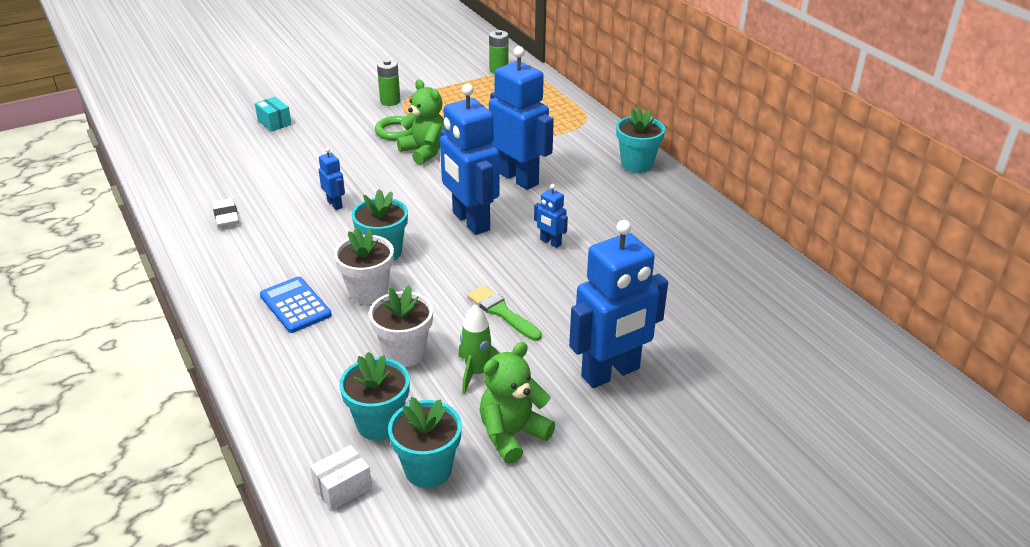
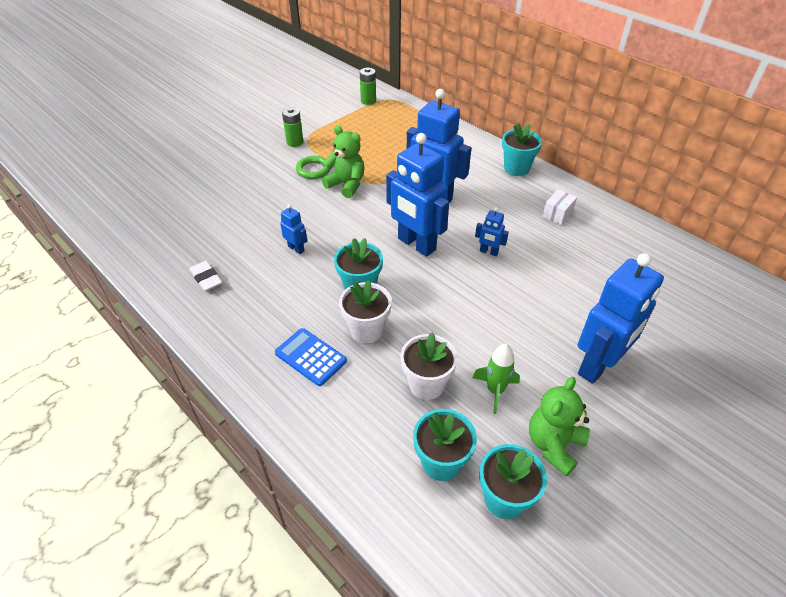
camera: 15 degrees left, 10 degrees up
(274, 122) = (206, 178): turquoise box -> none
(343, 487) = (443, 538): white box -> white box (557, 214)
(502, 312) = (485, 326): green brush -> none

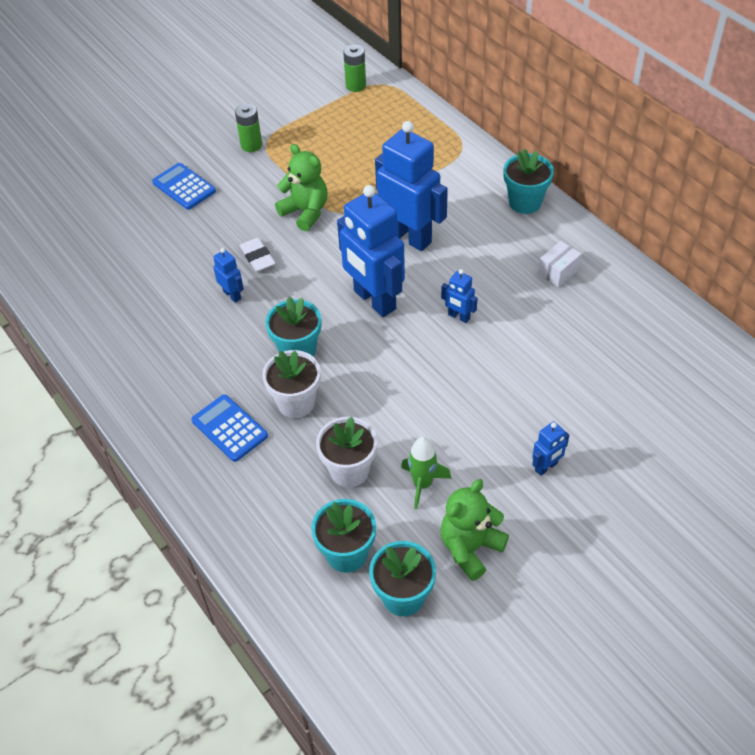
camera: 10 degrees right, 5 degrees up
(206, 278) = (126, 325): white eraser -> white eraser (257, 257)
(244, 173) = (184, 187): none -> blue calculator
(313, 170) = (268, 188): green ring -> none
(598, 365) = (546, 467): blue robot -> blue robot, size x0.44

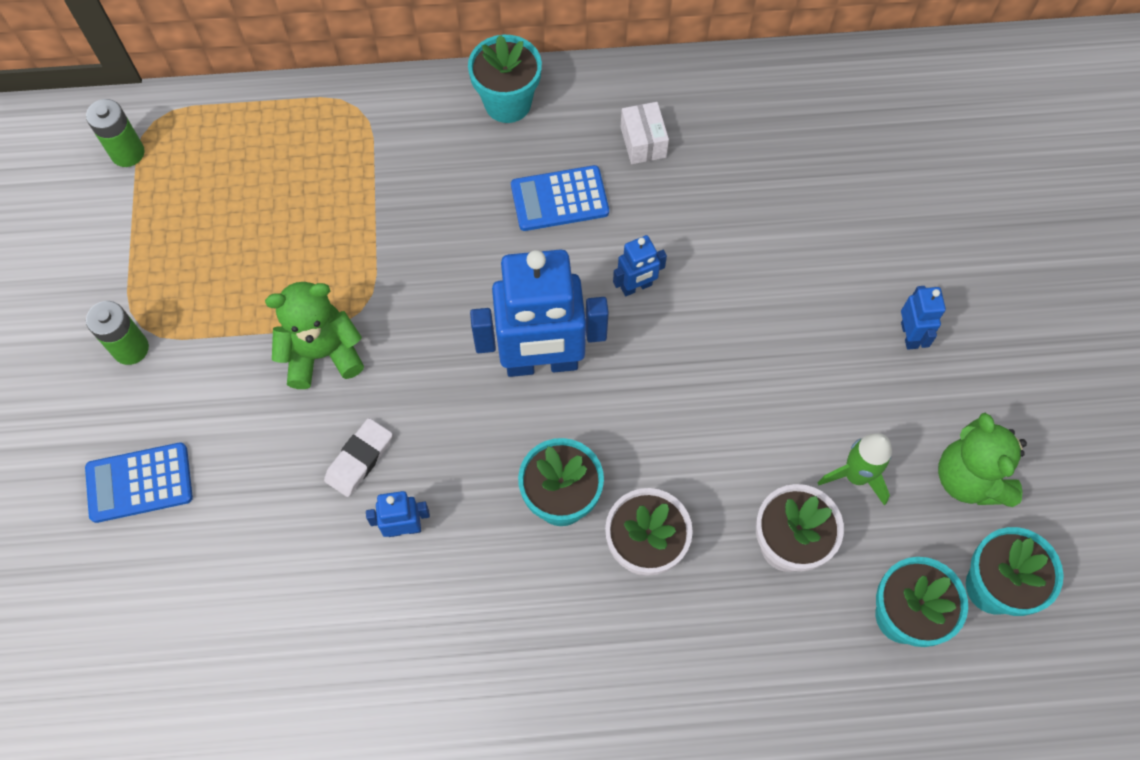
camera: 60 degrees left, 15 degrees up
(229, 428) = (632, 653): blue calculator -> blue calculator (559, 199)
(257, 257) = (359, 459): white eraser -> white eraser turned 60 degrees counterclockwise
(409, 237) = (465, 260): blue robot -> none

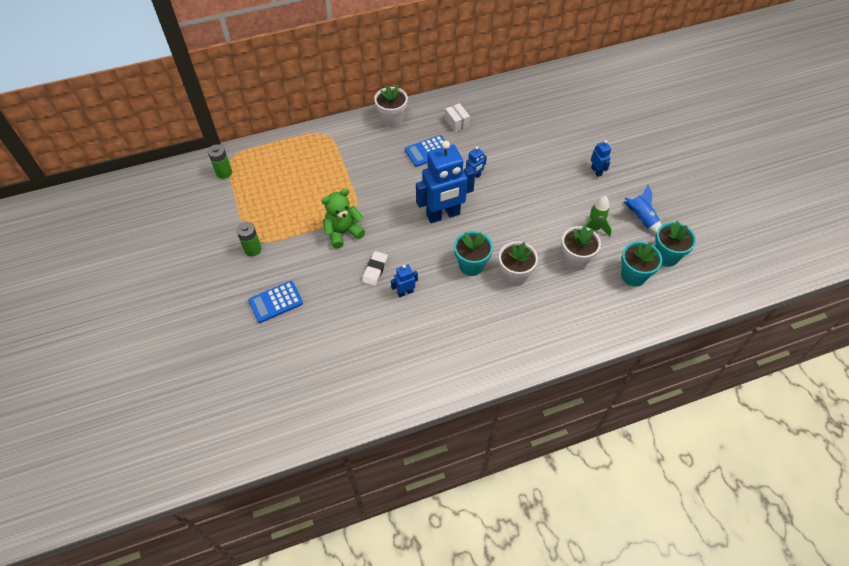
camera: 15 degrees left, 10 degrees down
(507, 103) = (392, 119): turquoise flower pot -> white flower pot
(969, 478) = (641, 218): green teddy bear -> blue rocket

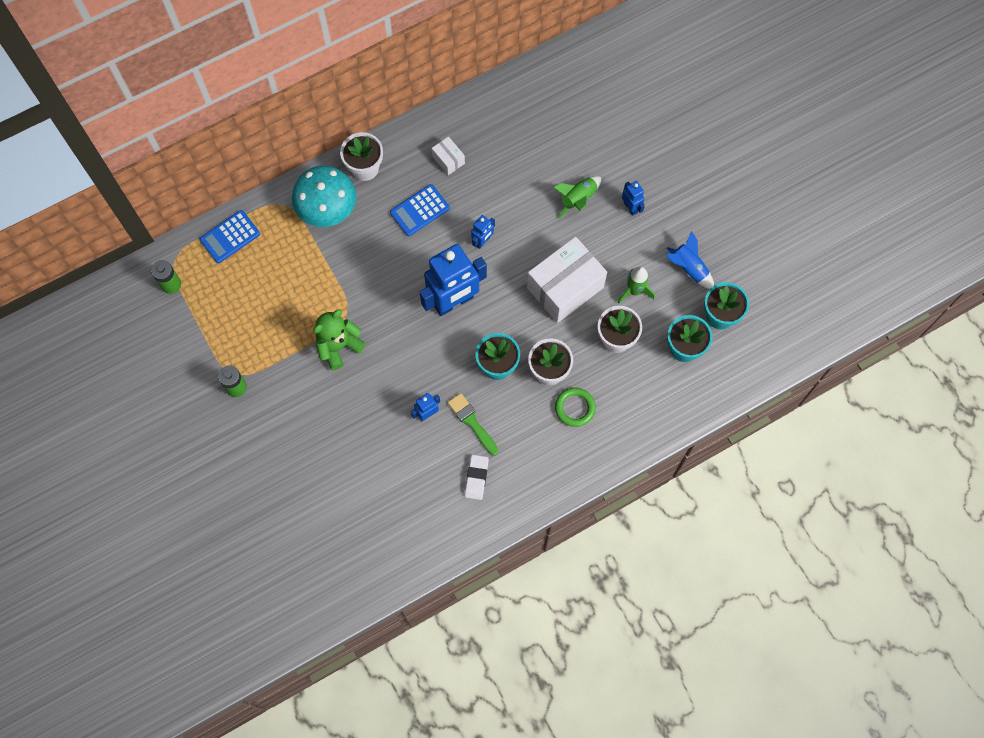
camera: 10 degrees left, 15 degrees up
(276, 302) = (281, 451): blue calculator -> blue calculator (230, 237)
(357, 141) = (327, 208): none -> turquoise mushroom
(375, 270) = (386, 390): white eraser -> white eraser (476, 478)
(442, 304) = (472, 422): none -> green brush
(533, 307) = (575, 408): none -> green ring
(536, 218) = (565, 287): none -> white box
(555, 160) = (578, 199): none -> green rocket

